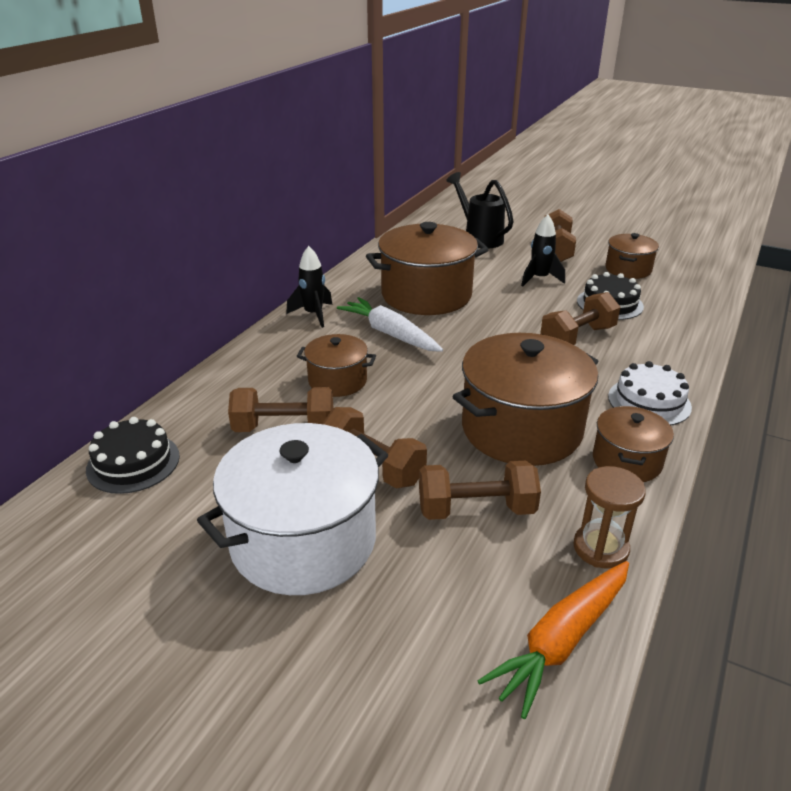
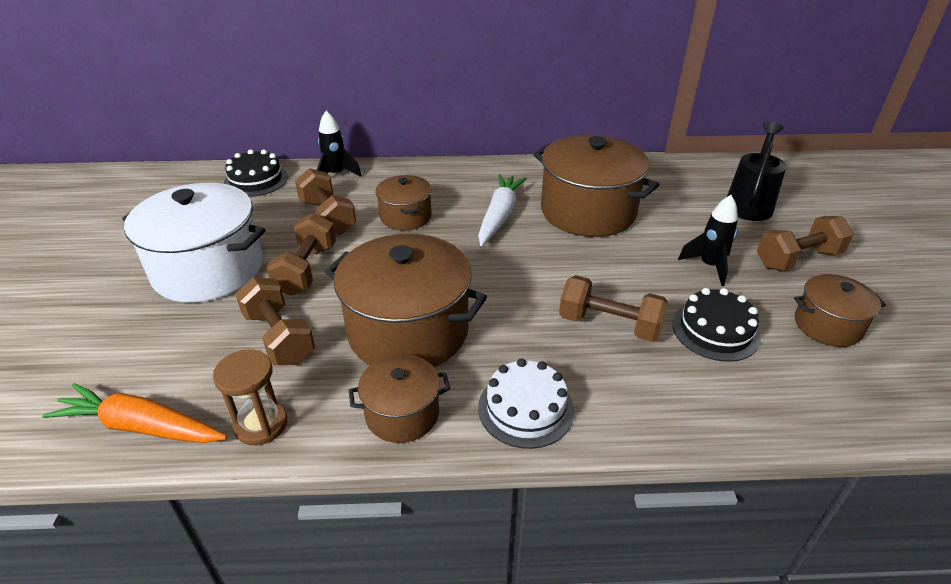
camera: 60 degrees right, 5 degrees up
(313, 315) = (492, 172): black rocket -> black rocket (336, 175)

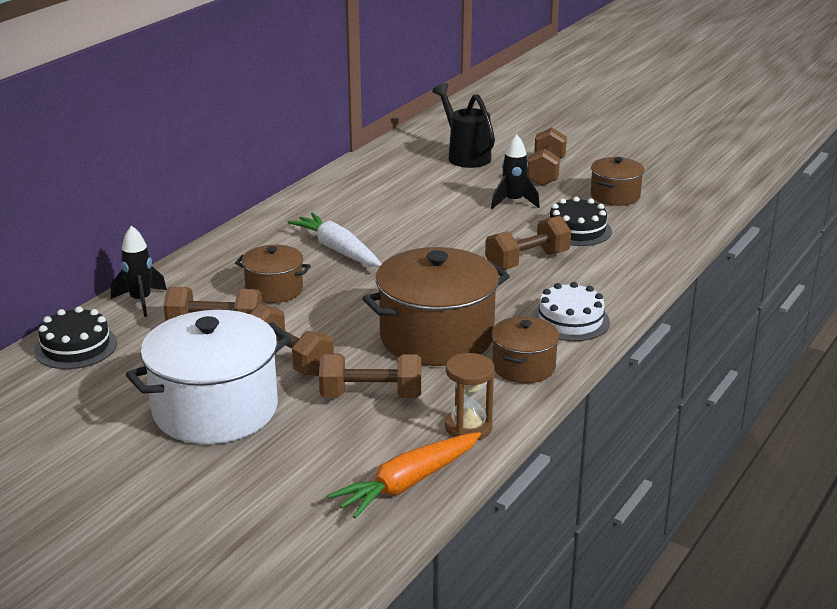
camera: 55 degrees left, 10 degrees down
(588, 211) = (386, 214): brown pot -> none

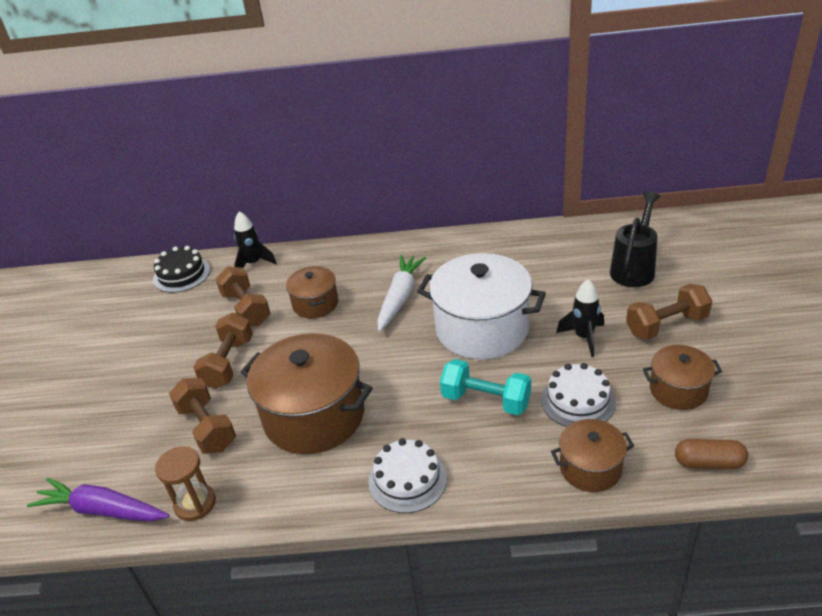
camera: 60 degrees right, 10 degrees up
(215, 409) = (145, 368): white pot -> white pot (482, 329)
(407, 484) = (102, 510): orange carrot -> purple carrot
(523, 367) = (307, 489): brown pot -> brown pot (590, 468)
(527, 261) = (486, 400): brown dumbbell -> turquoise dumbbell
(577, 230) = (578, 400): black cake -> white cake
(691, 215) = (708, 462): none -> brown capsule

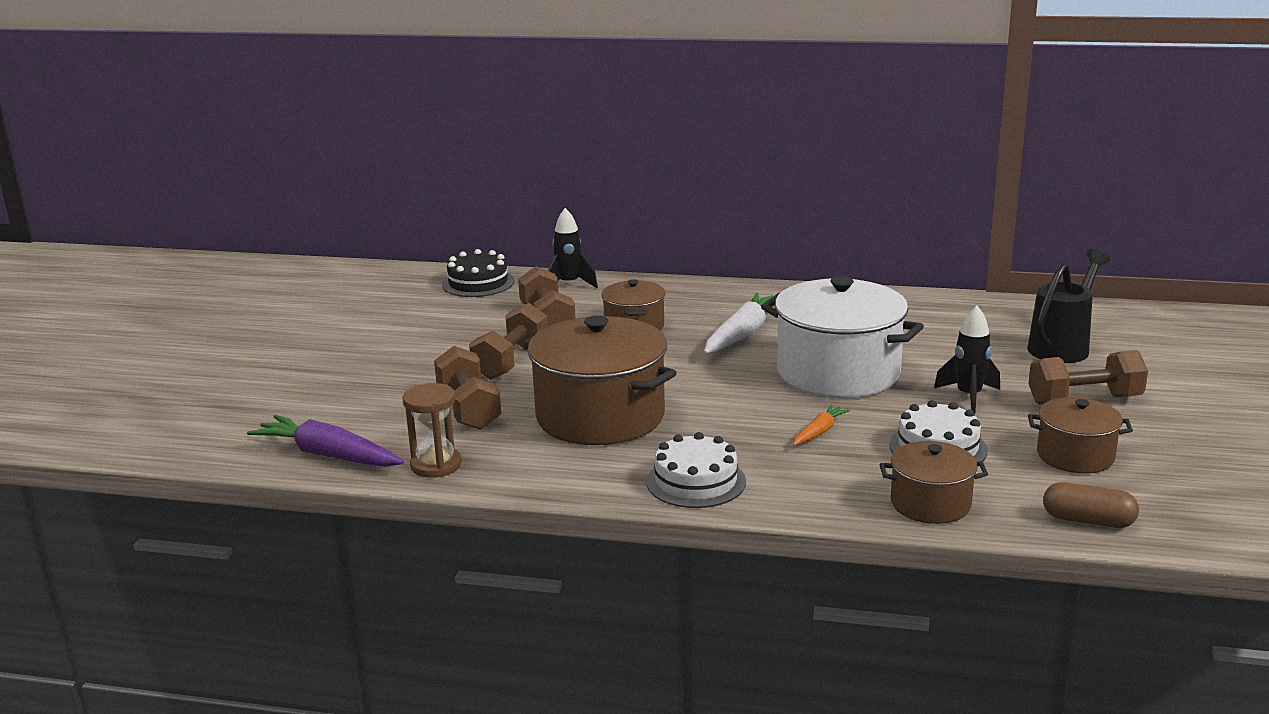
camera: 10 degrees right, 15 degrees down
(486, 400) = (819, 432): turquoise dumbbell -> orange carrot

